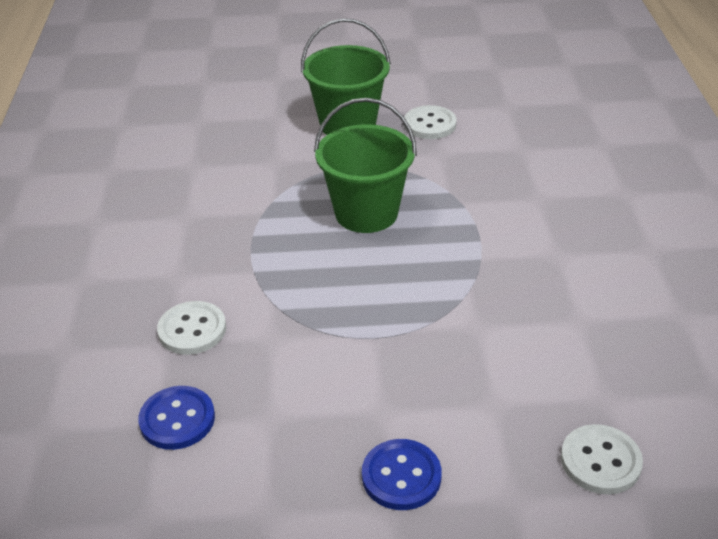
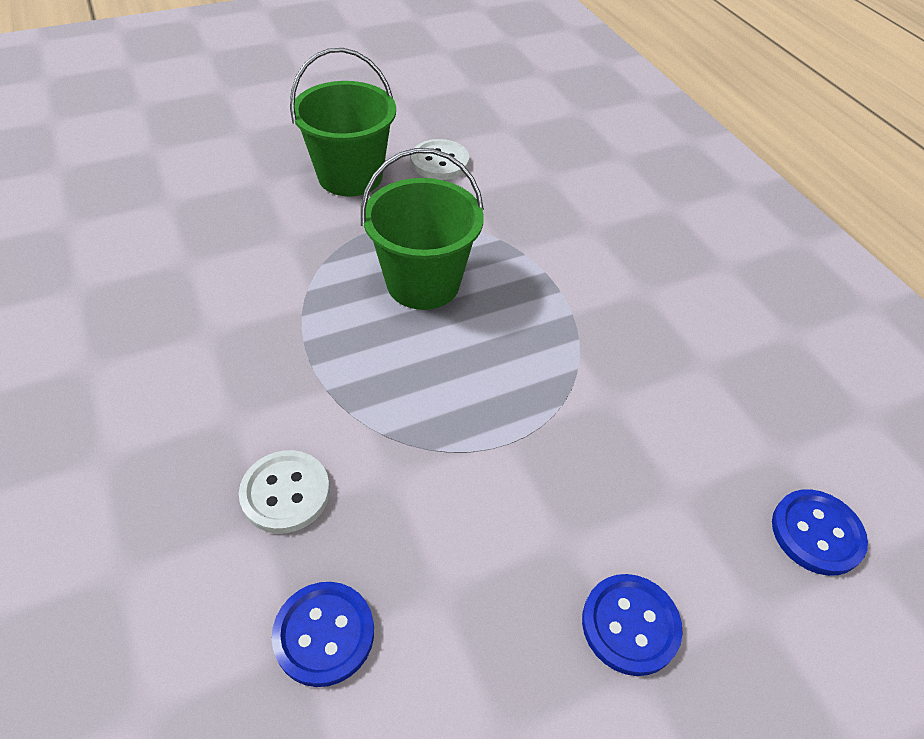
camera: 25 degrees left, 10 degrees up
(600, 461) = (816, 533): white button -> blue button

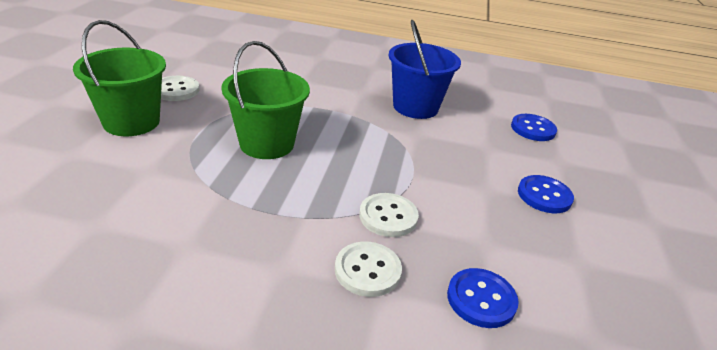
camera: 55 degrees left, 15 degrees down
(397, 462) = (388, 216): none -> white button
(679, 362) = (415, 107): none -> blue bucket

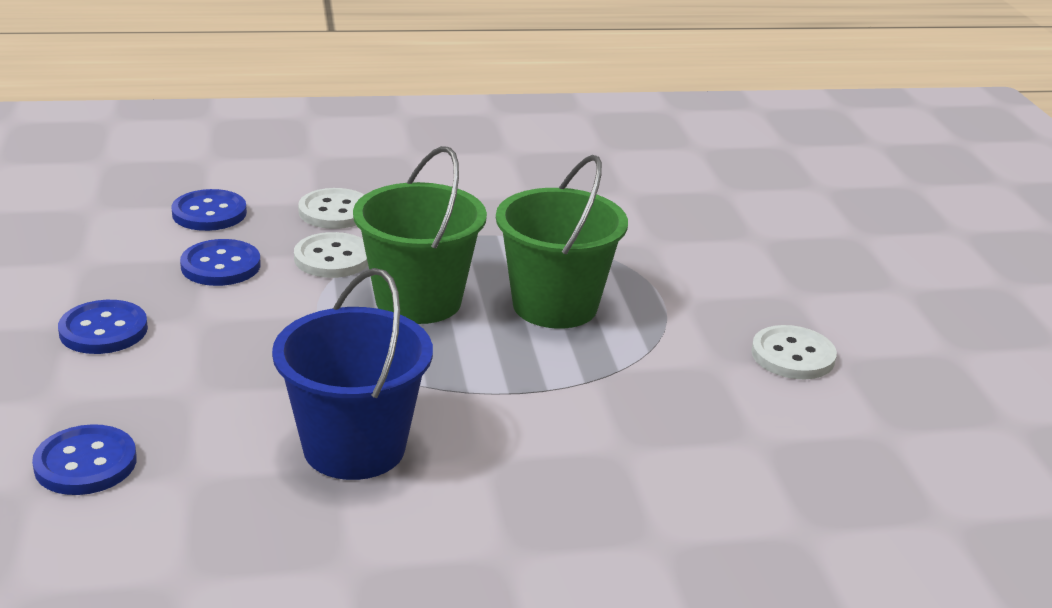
camera: 160 degrees right, 5 degrees down
(131, 122) = (763, 289): green bucket -> green bucket (418, 301)
(472, 230) = (221, 266): none -> blue button

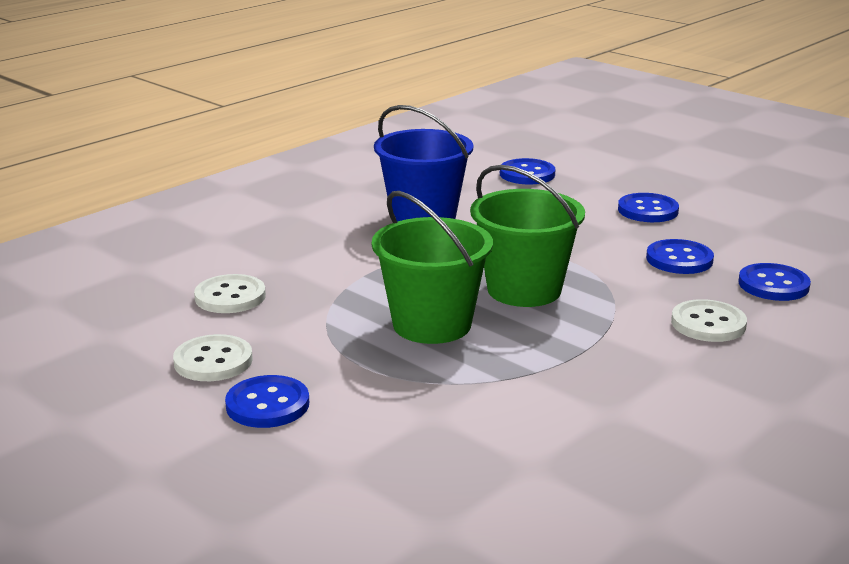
camera: 145 degrees right, 5 degrees down
(332, 258) = (631, 292): white button -> white button (230, 297)
(773, 298) = (267, 405): none -> blue button

